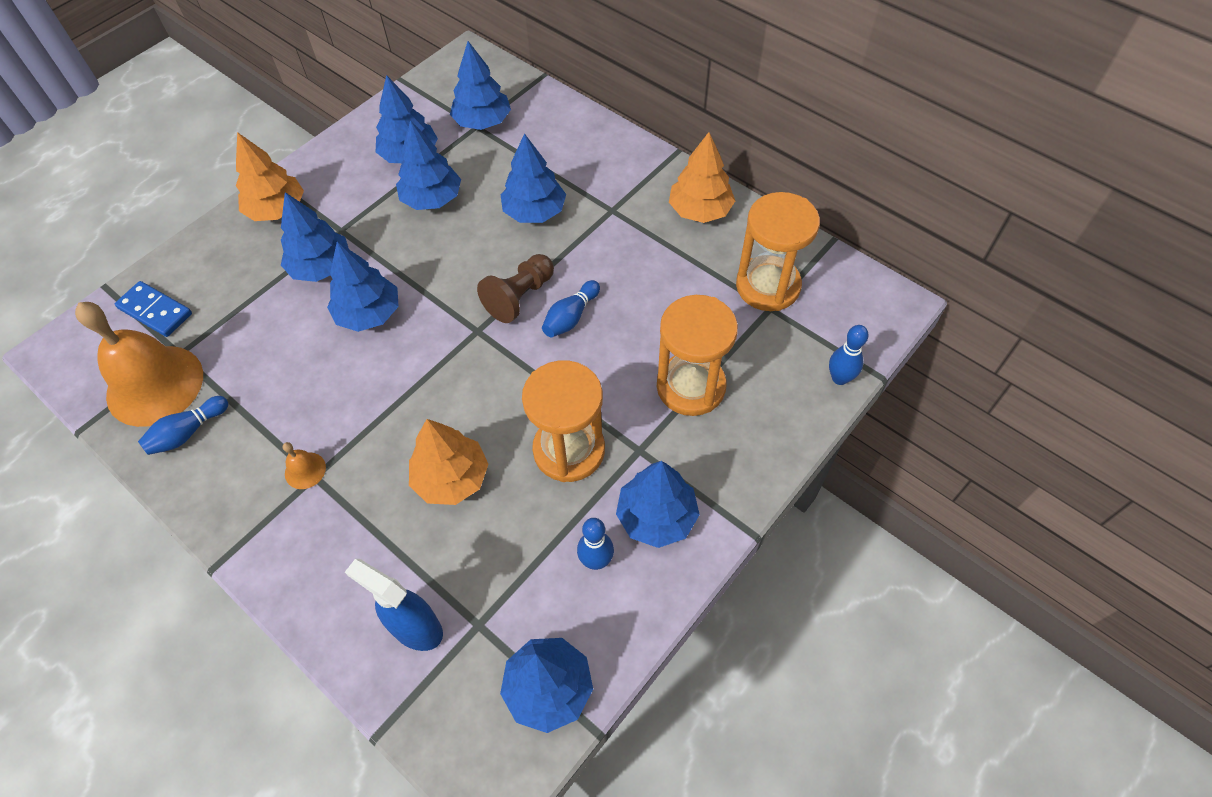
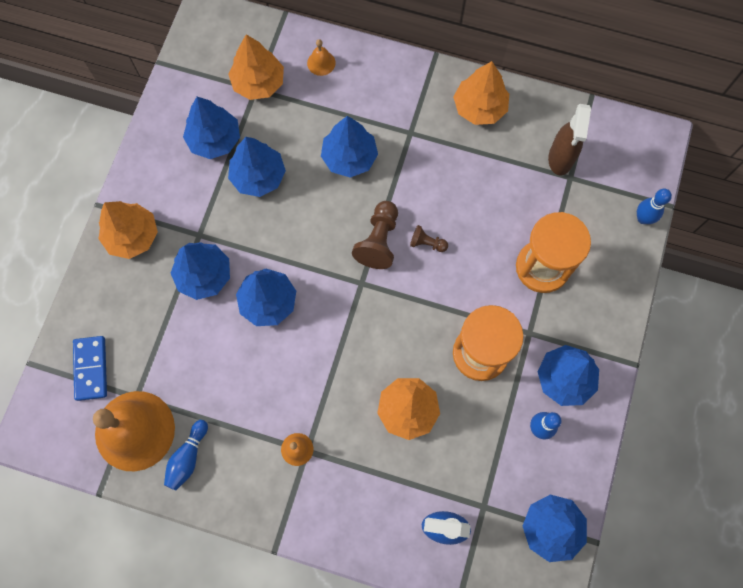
camera: 25 degrees left, 15 degrees up
(155, 311) = (91, 368): blue domino -> blue domino turned 75 degrees clockwise
(482, 122) = (258, 83): blue tree -> orange tree
(555, 123) = (321, 63): none -> orange bell
(571, 317) = (427, 243): blue bowling pin -> brown pawn
(768, 286) = (560, 158): orange hourglass -> brown spray bottle

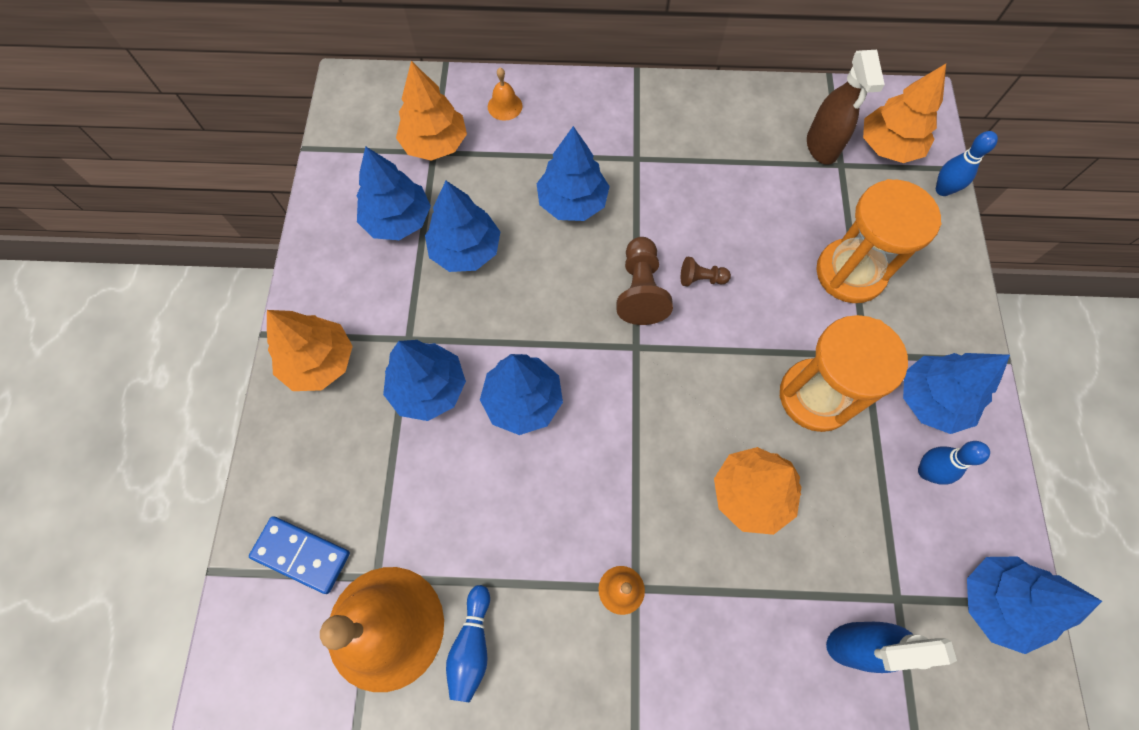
camera: 15 degrees left, 5 degrees down
(91, 368) = (301, 555): blue domino -> blue domino turned 45 degrees counterclockwise
(479, 107) = (707, 113): orange tree -> orange tree (888, 146)

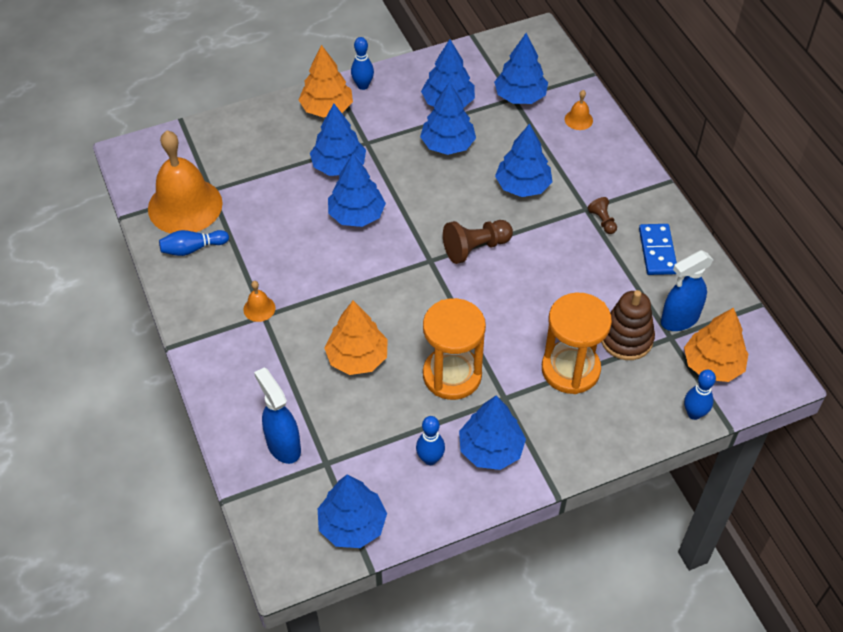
camera: 65 degrees right, 15 degrees down
(301, 555) = (207, 152): blue domino -> blue domino (657, 251)
(307, 302) = (363, 86): none -> blue bowling pin
(435, 144) = (520, 96): orange tree -> blue tree
(701, 279) = (506, 279): brown pawn -> brown pawn (602, 221)
(822, 147) = (679, 319): brown spray bottle -> blue spray bottle
(828, 203) = (626, 338): none -> brown stacking toy

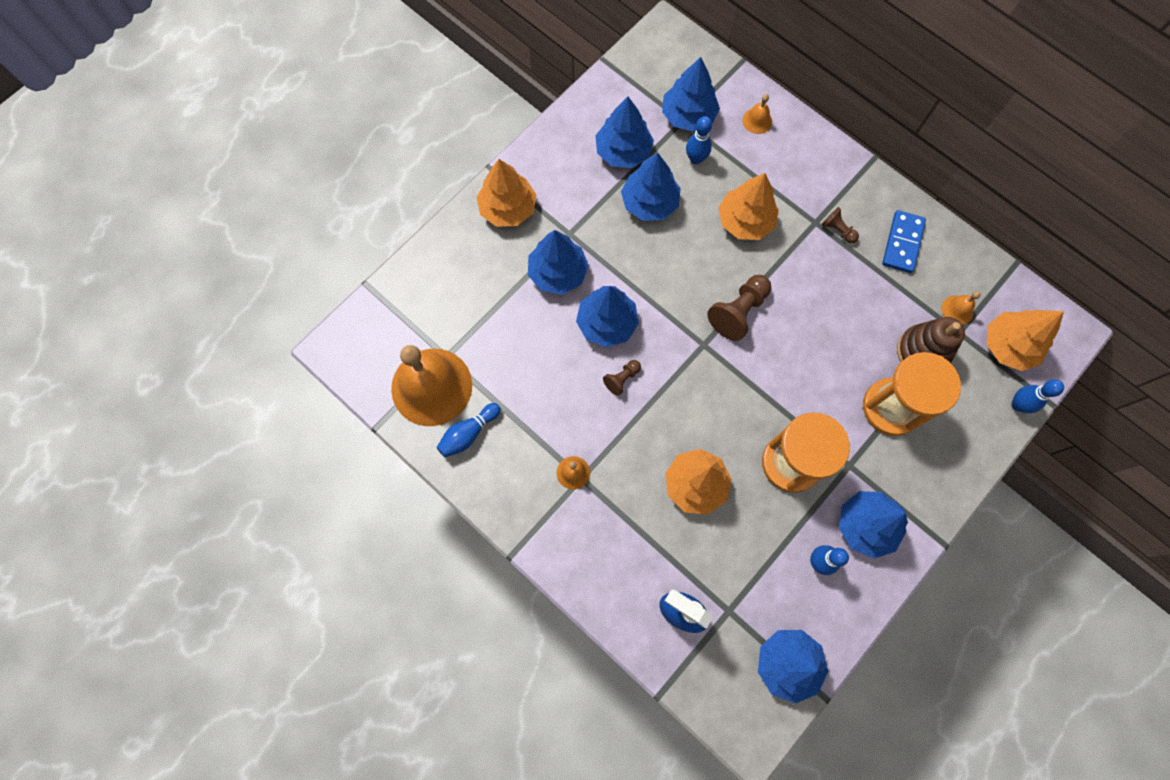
camera: 25 degrees left, 20 degrees up
(343, 258) = (622, 379): none -> brown pawn
(363, 86) = (528, 165): blue bowling pin -> blue bowling pin (695, 159)
(523, 186) = (745, 221): blue tree -> orange tree
(657, 251) = (902, 243): blue domino -> blue domino turned 45 degrees clockwise
(679, 319) = (957, 310): blue spray bottle -> orange bell

